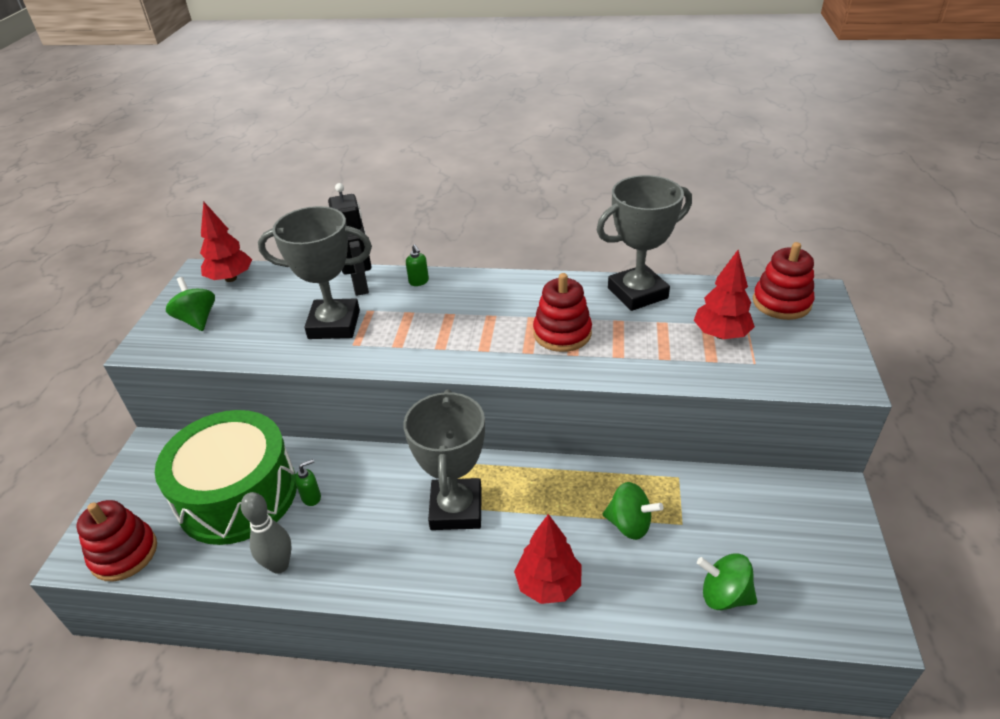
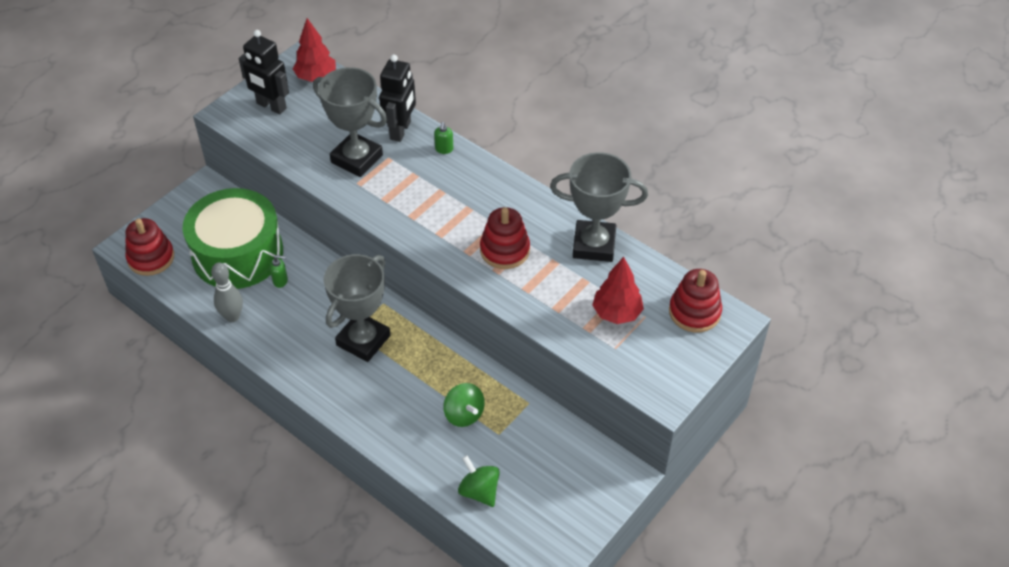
camera: 30 degrees right, 10 degrees up
(197, 320) = (271, 106): green spinning top -> black robot
(548, 585) = (379, 421): red tree -> none

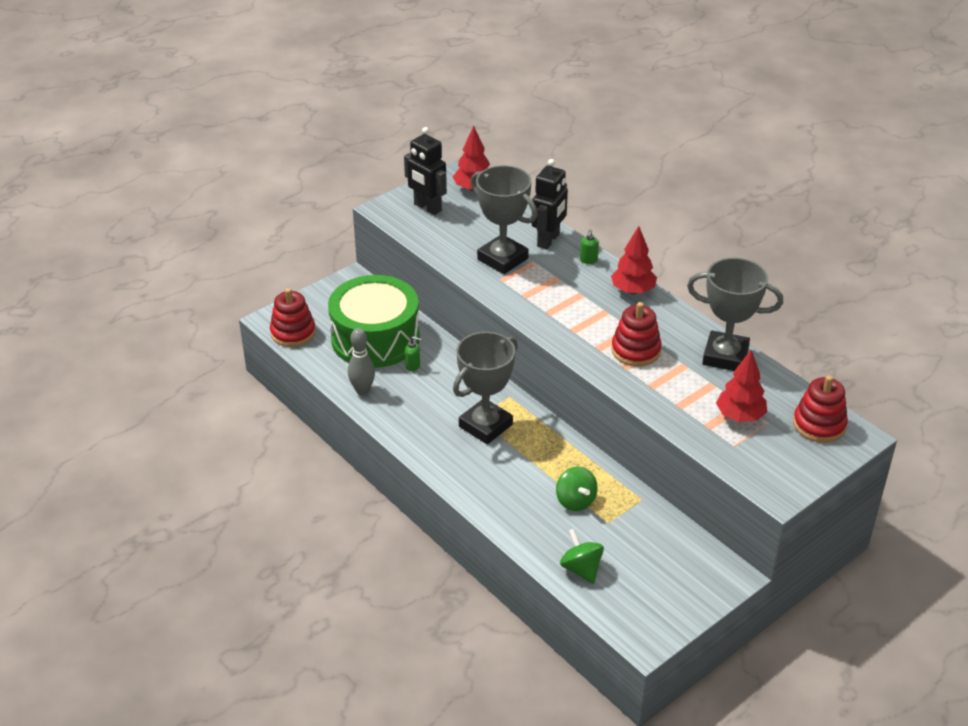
camera: 10 degrees right, 10 degrees down
(493, 180) = (632, 290): none -> red tree

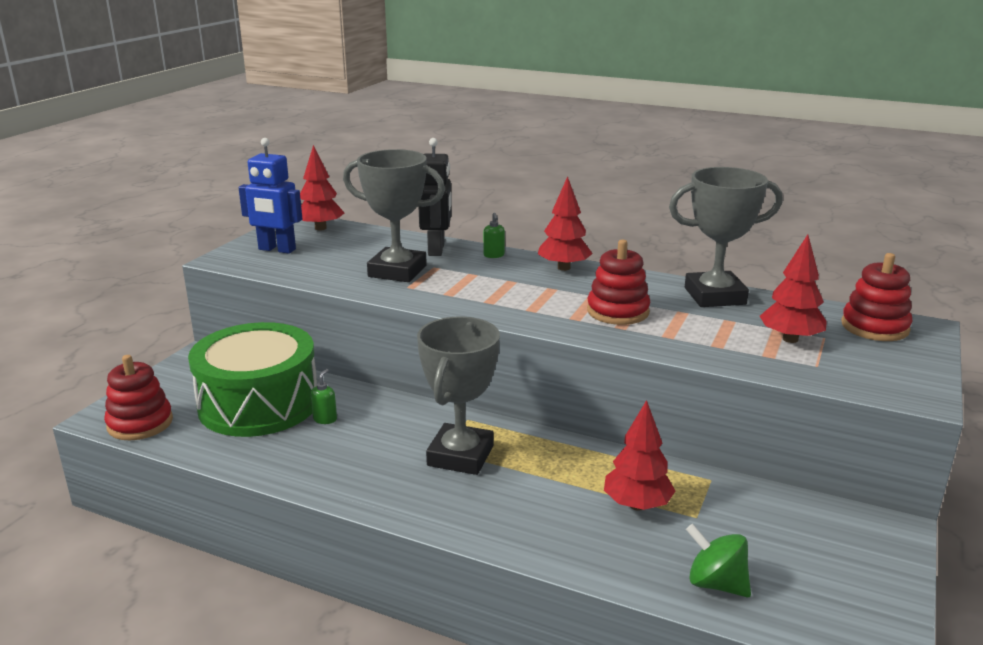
camera: 25 degrees left, 15 degrees down
(362, 390) = (271, 460): grey bowling pin -> none
(413, 366) = (325, 419): green soap dispenser -> green soap dispenser turned 60 degrees counterclockwise
(427, 207) = (276, 249): black robot -> blue robot
(575, 501) = (637, 505): green spinning top -> red tree

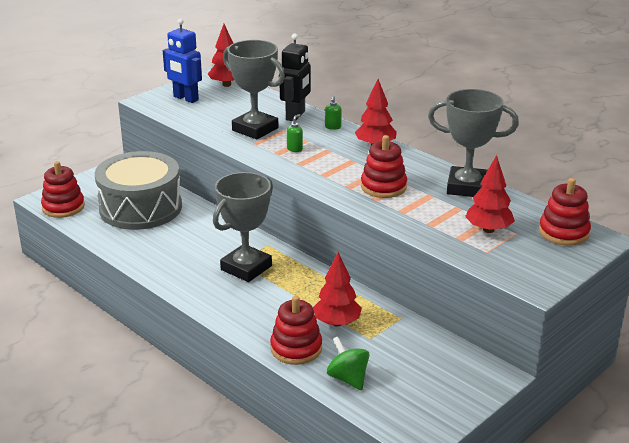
camera: 20 degrees right, 5 degrees up
(259, 403) = (140, 208): green drum -> grey drum
(325, 419) = (176, 226): green soap dispenser -> green soap dispenser (295, 149)
(612, 556) = (296, 348): none -> red stacking toy

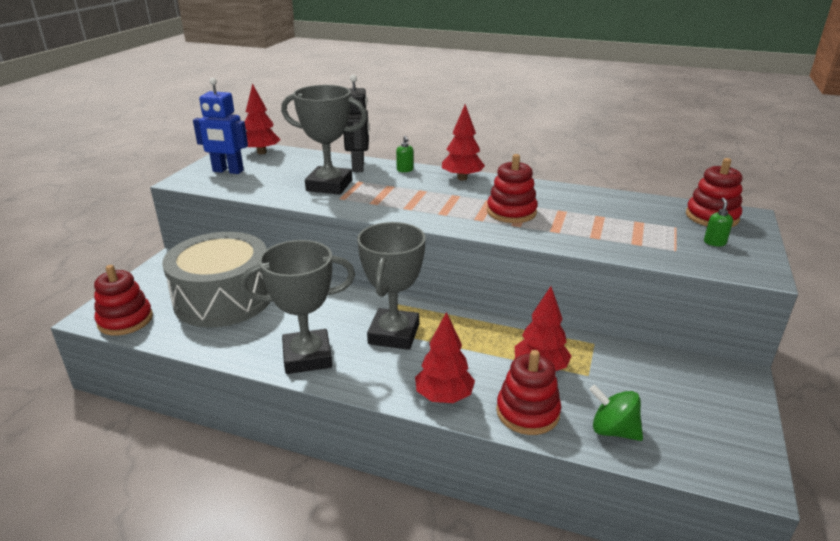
camera: 25 degrees left, 0 degrees up
(295, 149) = (388, 196): green soap dispenser -> green soap dispenser (714, 242)
(467, 187) = (584, 197): grey trophy -> grey trophy (307, 357)
(488, 229) = (650, 229): red tree -> red tree (444, 396)

